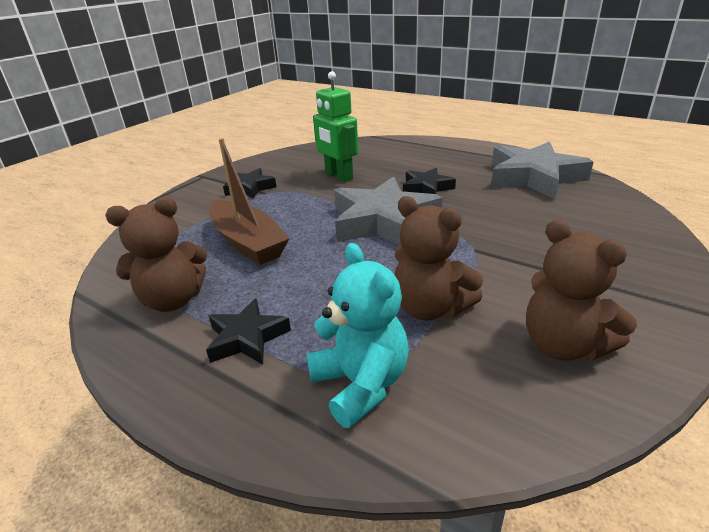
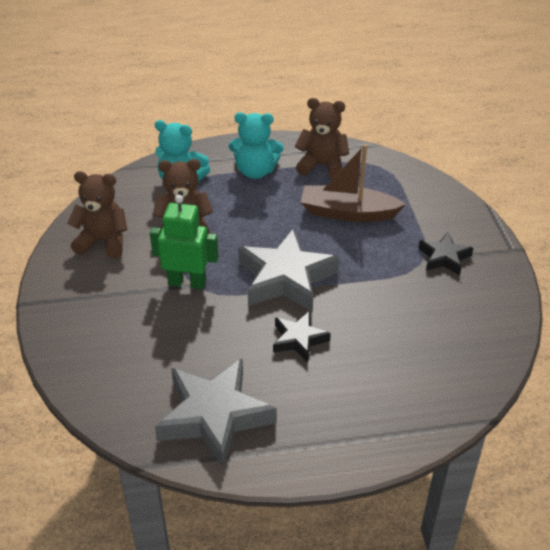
camera: 135 degrees right, 10 degrees up
(173, 300) = (322, 166): brown teddy bear -> brown teddy bear turned 75 degrees clockwise
(247, 338) = (255, 171): black star -> turquoise teddy bear
(338, 176) = (398, 314): green robot -> green robot (187, 282)

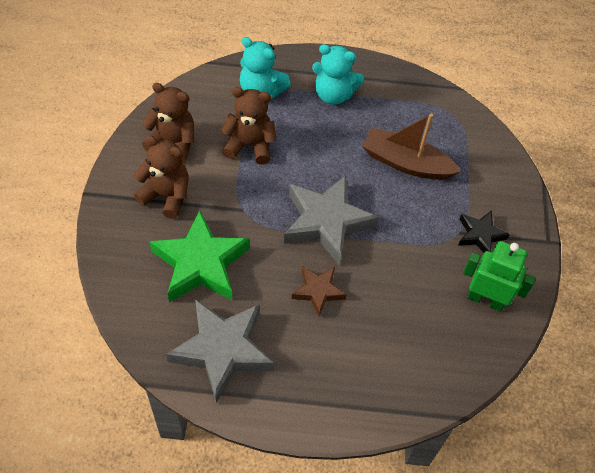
camera: 10 degrees right, 15 degrees up
(165, 341) = (200, 264): none -> green star
(187, 282) = (236, 206): green robot -> green robot (485, 299)
(299, 339) = (318, 291): black star -> brown star
(322, 166) = (398, 102): brown teddy bear -> brown teddy bear (166, 195)

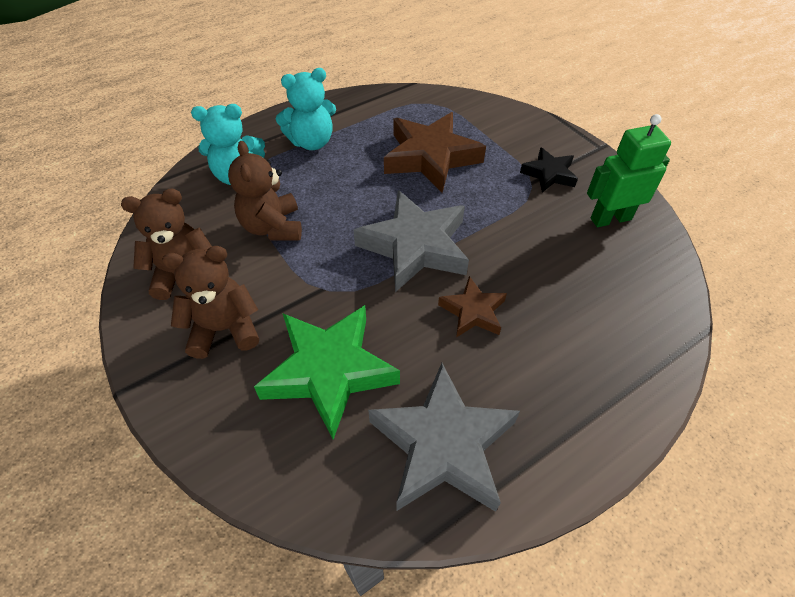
camera: 35 degrees left, 5 degrees down
(250, 145) = (272, 227): brown teddy bear -> brown teddy bear turned 75 degrees counterclockwise
(406, 163) = (430, 157): brown boat -> brown star

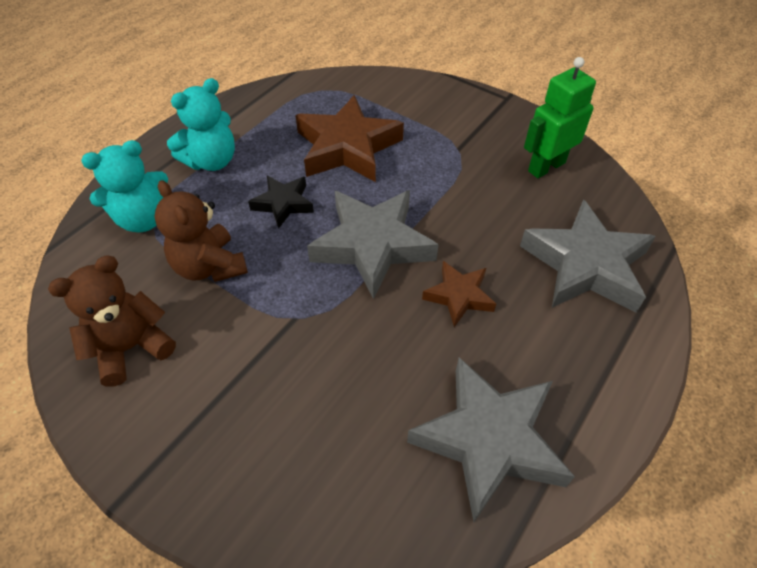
camera: 20 degrees left, 0 degrees up
(224, 329) = (206, 395): brown teddy bear -> none
(329, 372) = (342, 404): green star -> none
(549, 174) = (471, 136): black star -> black star (283, 204)
(608, 319) = (585, 265): none -> grey star

